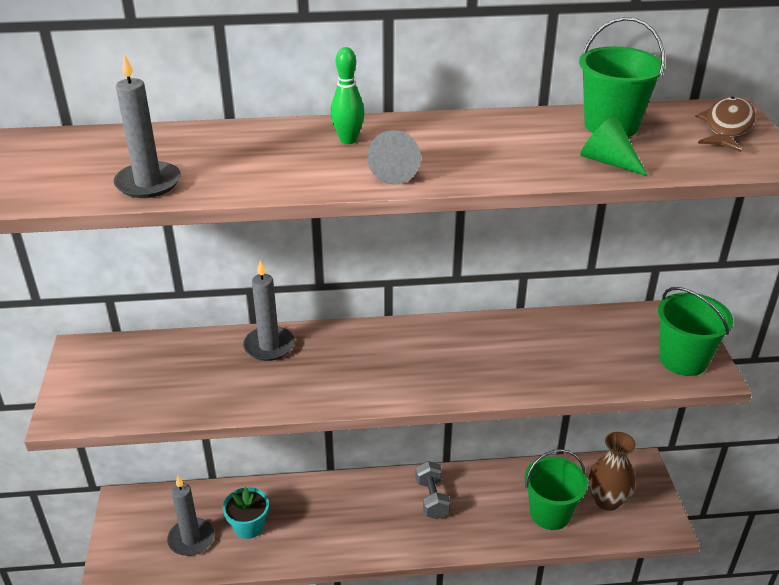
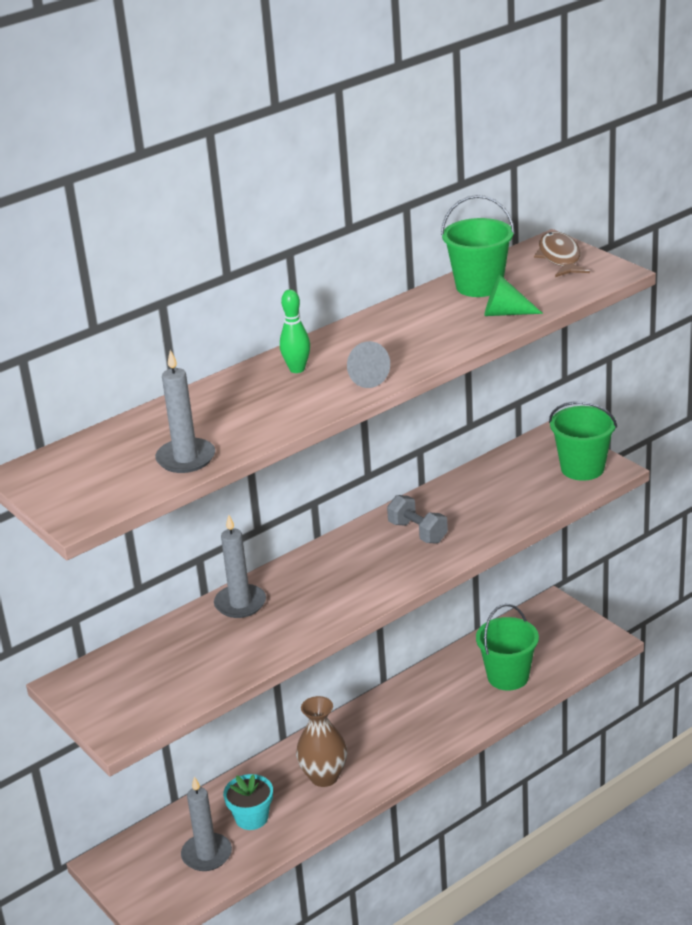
camera: 30 degrees left, 5 degrees down
(432, 499) = (398, 715): grey dumbbell -> grey dumbbell (417, 532)
(607, 500) = (546, 644): brown vase -> brown vase (324, 777)

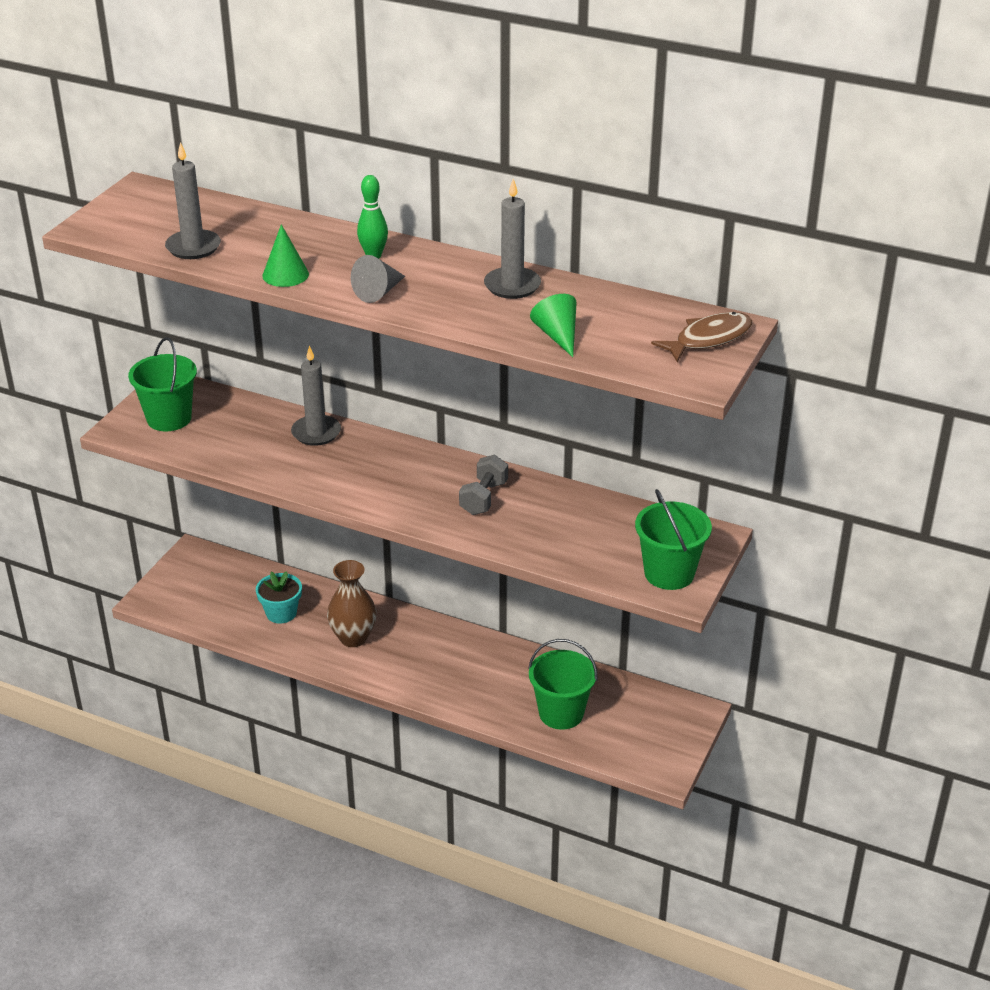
camera: 60 degrees right, 5 degrees up
(207, 854) = (227, 603): grey candle -> grey candle (512, 286)
(289, 417) = (285, 275): none -> green cone
(479, 286) = (605, 307): green bucket -> green bucket (169, 418)

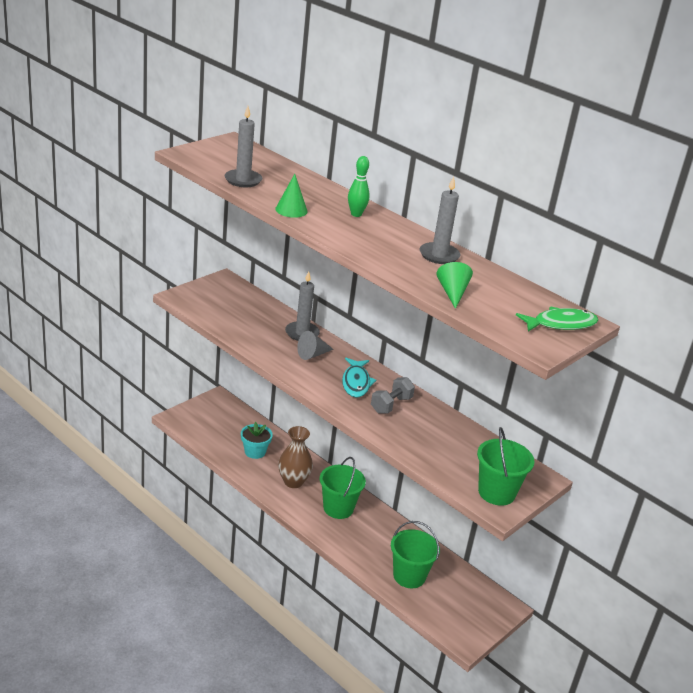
camera: 15 degrees right, 5 degrees down
(169, 418) = (214, 298): green bucket -> green bucket (338, 508)
(379, 292) = (346, 235): grey cone -> grey cone (312, 354)
(423, 481) = (356, 383): none -> turquoise fish
(708, 339) = (560, 324): brown fish -> green fish

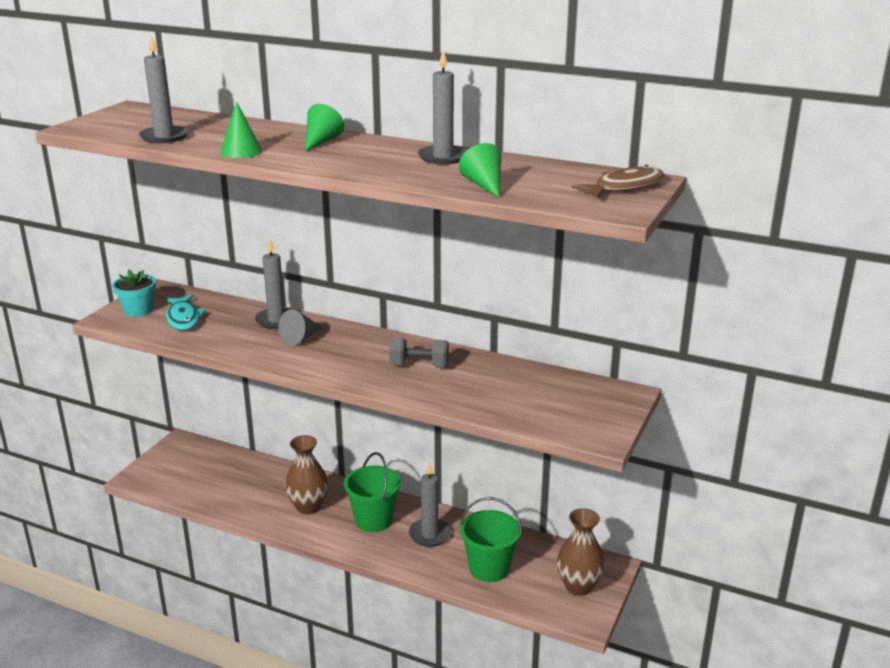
camera: 15 degrees left, 5 degrees down
(255, 452) = (248, 487): turquoise flower pot -> turquoise flower pot (138, 310)
(356, 214) = (321, 141): green bowling pin -> green cone
(356, 383) = (366, 354): turquoise fish -> turquoise fish (183, 318)
(376, 534) = (429, 534): none -> grey candle
(391, 405) = (419, 365): grey dumbbell -> grey dumbbell turned 75 degrees clockwise
(472, 613) = (578, 586): none -> brown vase
(496, 492) = (588, 421): green bucket -> none
(560, 324) = (624, 187): green fish -> brown fish

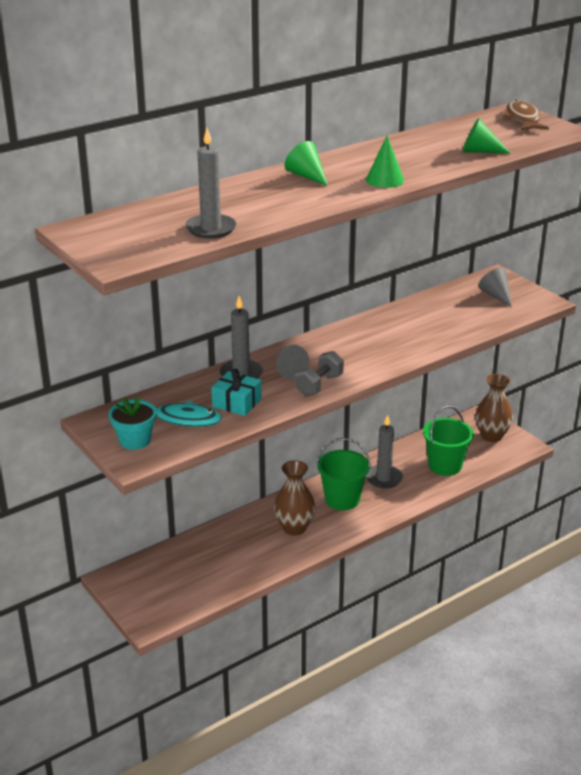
camera: 60 degrees left, 5 degrees up
(226, 331) = (236, 403): none -> turquoise gift
(241, 151) = (299, 207): green cone -> green cone (384, 180)
(419, 365) = (388, 334): grey dumbbell -> grey dumbbell (319, 385)
(443, 157) = (400, 148): grey candle -> none
(577, 404) = (496, 296): none -> grey cone

